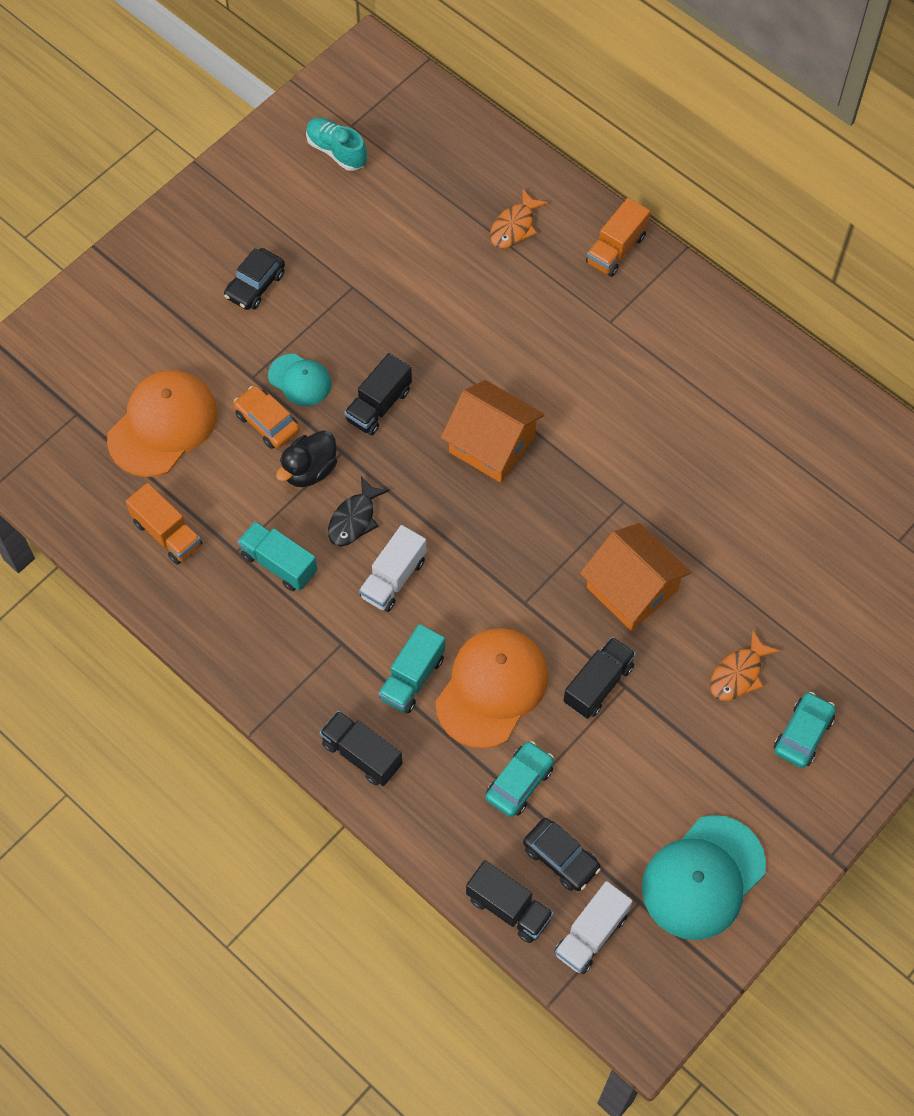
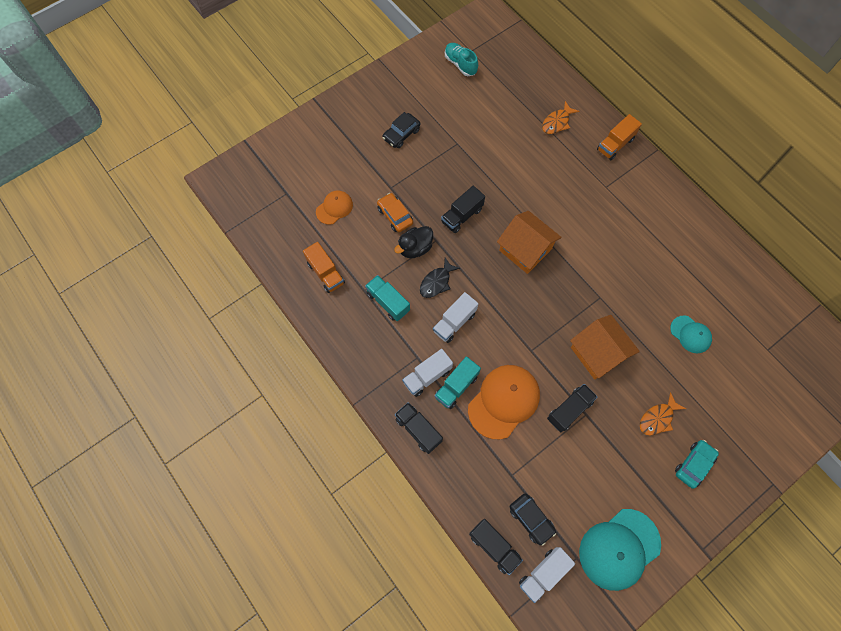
camera: 10 degrees right, 5 degrees up
(163, 425) = (334, 208): orange cap -> orange cap, size x0.55
(300, 380) = (418, 193): turquoise cap -> turquoise cap (690, 334)
(363, 670) = (427, 376): none -> white truck
(519, 783) = (512, 465): turquoise car -> none

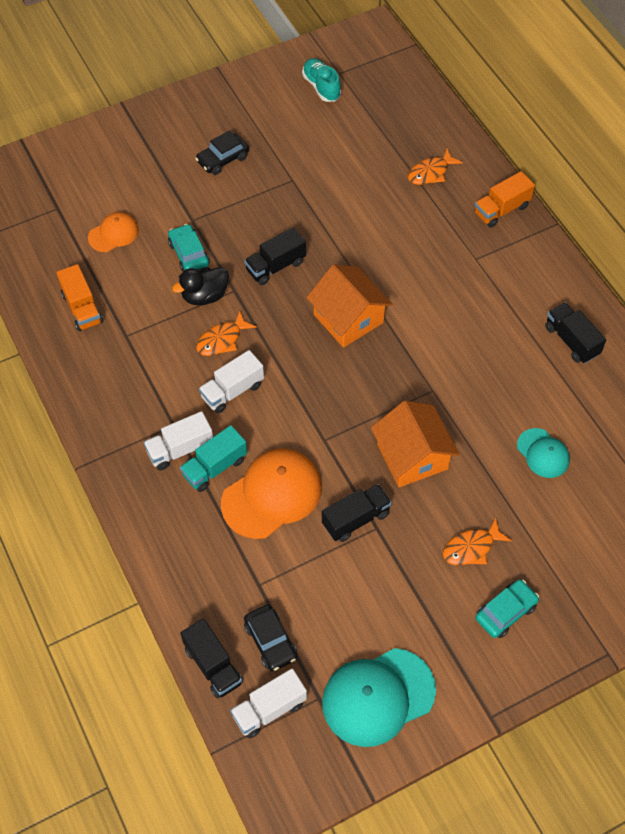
camera: 10 degrees right, 10 degrees down
(388, 302) = (153, 354): turquoise truck -> none
(395, 216) = (189, 254): orange car -> turquoise car
(418, 430) = (152, 511): black truck -> black truck (571, 341)
(436, 282) = (222, 340): black fish -> orange fish

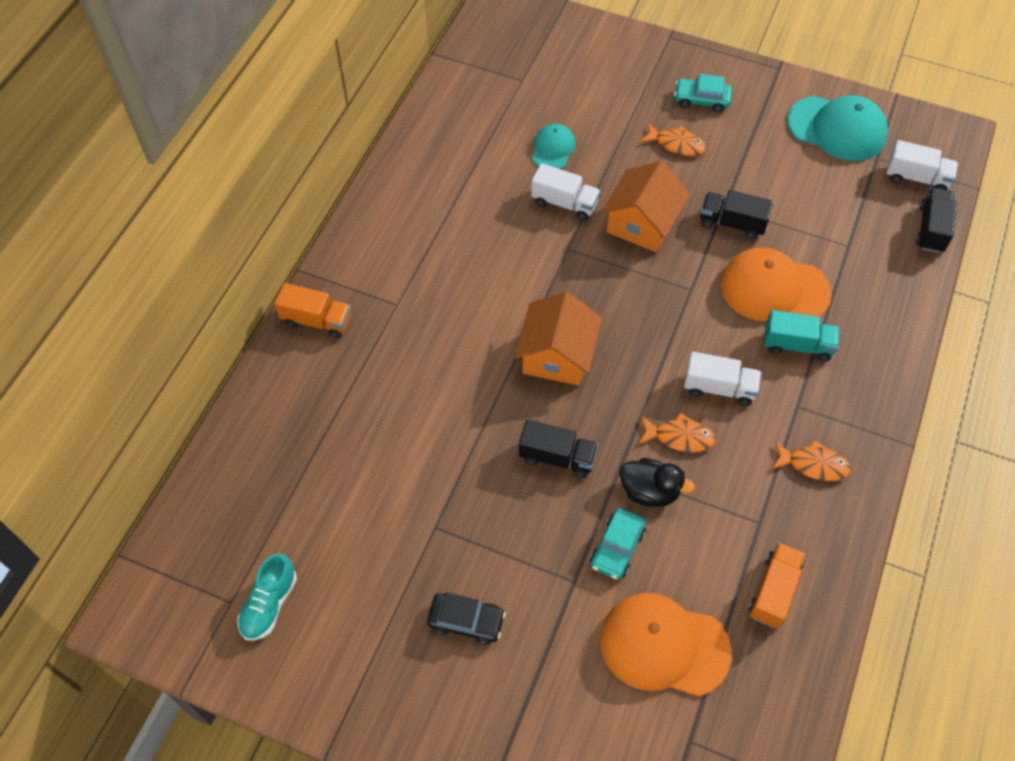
camera: 130 degrees left, 0 degrees up
(113, 234) = (664, 645): orange cap -> orange cap, size x1.80
(180, 449) = (810, 382): white truck -> white truck (564, 203)
(270, 641) = (876, 209): black car -> none
(430, 173) = (317, 408): orange fish -> orange fish (813, 465)
(571, 341) = (426, 189): black truck -> none

